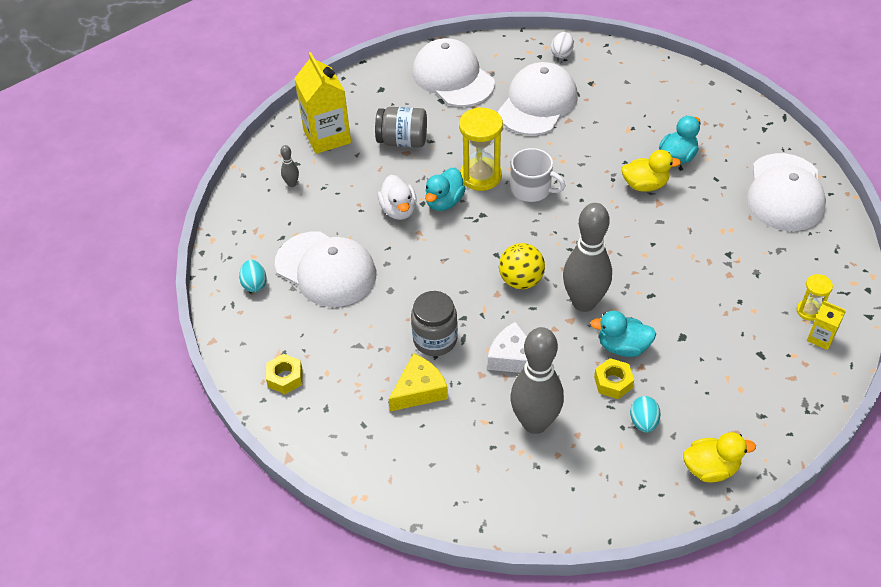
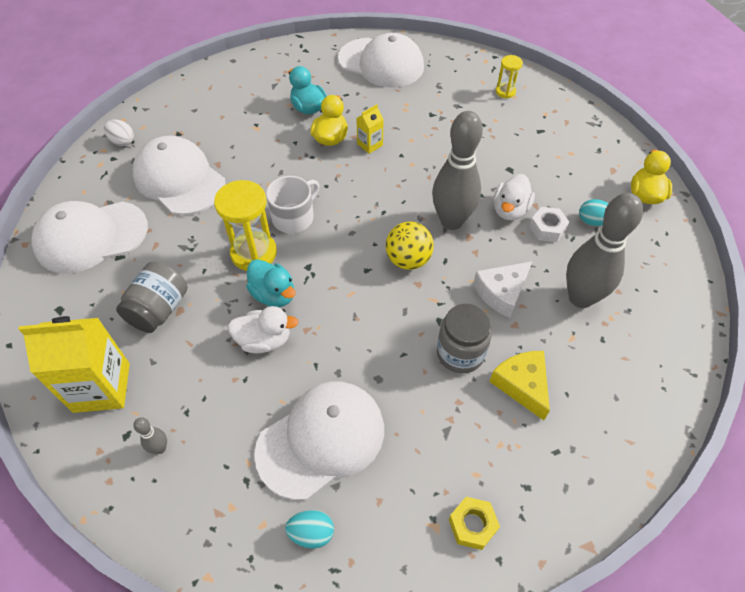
camera: 75 degrees left, 5 degrees up
(613, 382) = (547, 228): yellow nut -> white nut
(622, 347) = (510, 210): turquoise duck -> white duck
(820, 338) = (533, 94): yellow carton -> yellow carton (370, 144)

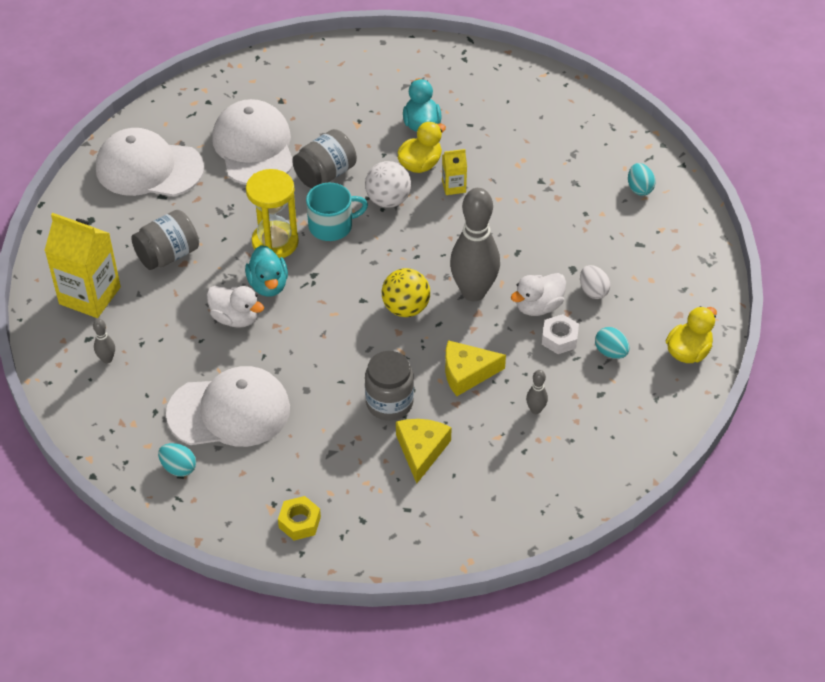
camera: 30 degrees right, 5 degrees down
(122, 141) = (226, 88): white egg -> white egg (593, 291)
(257, 177) = (325, 174): none -> grey jar
(294, 217) = (332, 226): white mug -> turquoise mug
(326, 176) = (388, 200): none -> white ball
(381, 63) = (533, 104): white cap -> none
(502, 293) = (467, 373): white cheese -> yellow cheese
(505, 91) = (639, 188): yellow hourglass -> turquoise egg
(580, 298) = (535, 410): grey bowling pin -> grey bowling pin, size x0.41

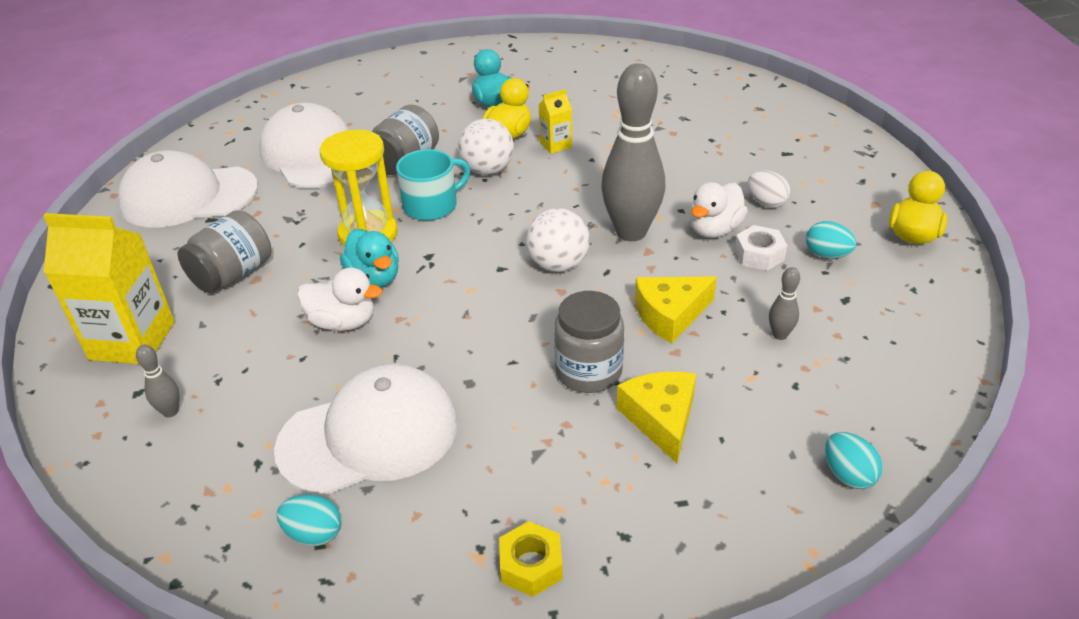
camera: 15 degrees left, 10 degrees down
(406, 308) = (558, 264): yellow ball -> white ball
(639, 188) = (753, 110): turquoise egg -> turquoise egg (848, 475)

